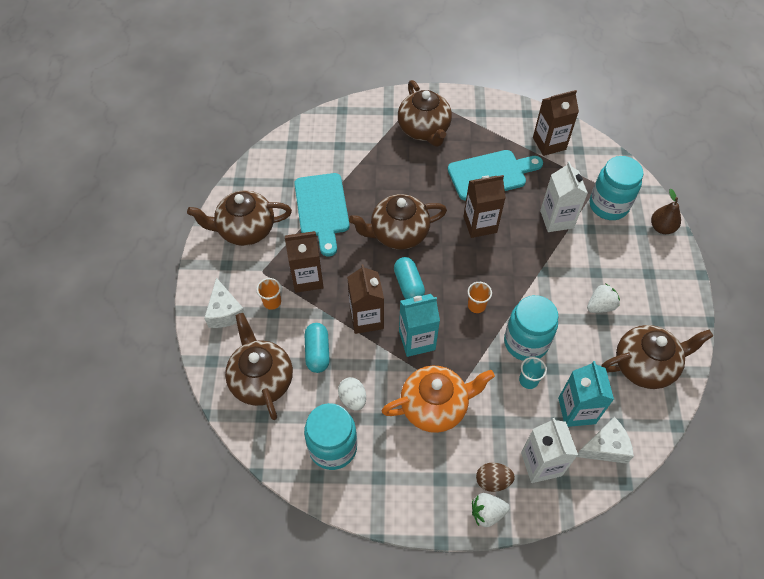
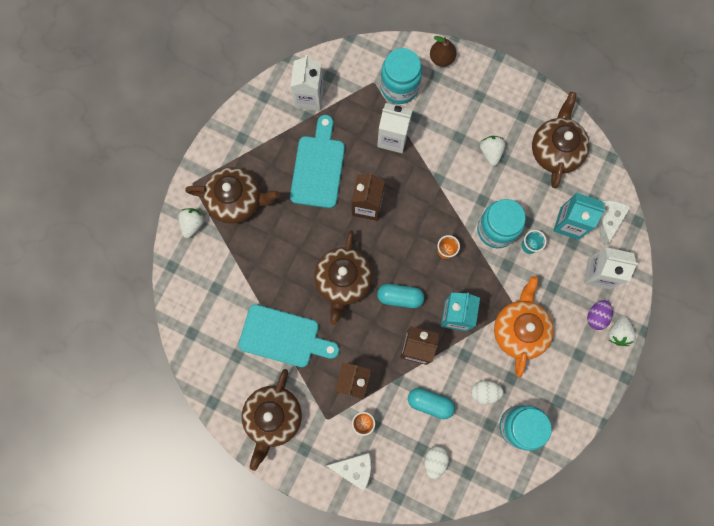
camera: 65 degrees left, 20 degrees up
(261, 380) = (435, 461): brown teapot -> white egg
(386, 109) = (193, 224): none -> white strawberry
(492, 481) = (596, 316): brown egg -> purple egg
(549, 143) = (309, 97): brown carton -> white carton

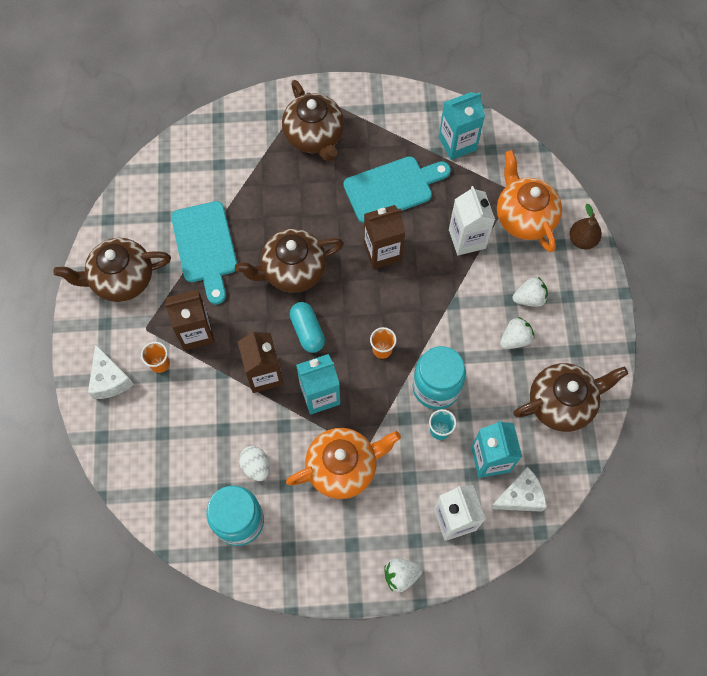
camera: 60 degrees right, 10 degrees down
(193, 224) = (269, 113): white strawberry -> white strawberry (529, 298)
(309, 97) = (457, 143): white carton -> turquoise carton
(399, 87) = (524, 217): turquoise jar -> orange teapot
(430, 403) = (214, 417): turquoise capsule -> none
(435, 461) = (157, 453): white egg -> none
(596, 316) = (405, 542): purple egg -> none

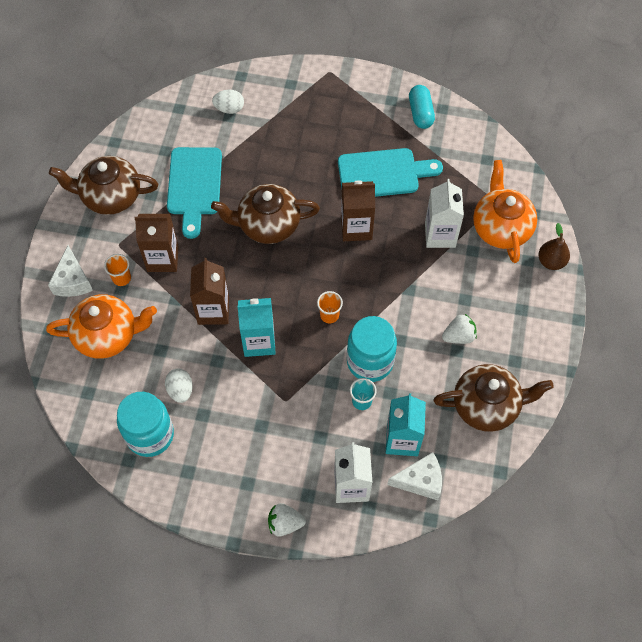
camera: 15 degrees right, 5 degrees down
(216, 156) = (229, 109): none -> white egg
(307, 331) = (265, 282): turquoise capsule -> turquoise capsule (420, 113)
(314, 136) = (324, 111): brown teapot -> none
(343, 467) = (260, 411): orange teapot -> orange teapot (107, 335)
(457, 143) = (456, 147): turquoise carton -> none
(529, 298) = (484, 302): white strawberry -> none

